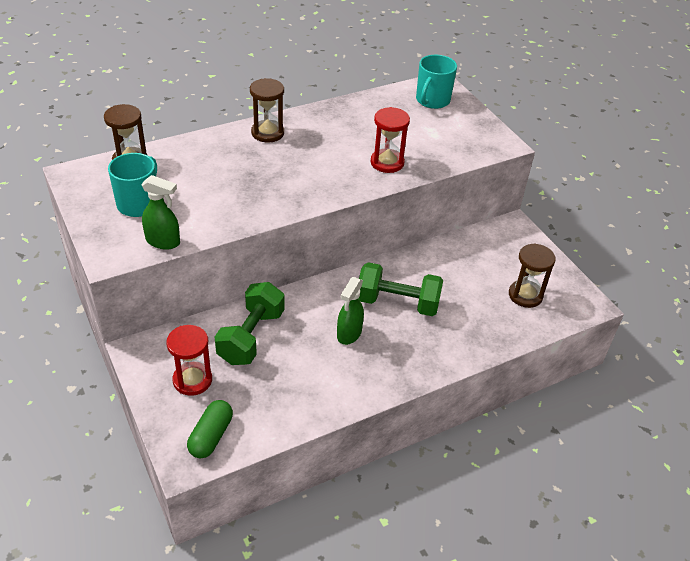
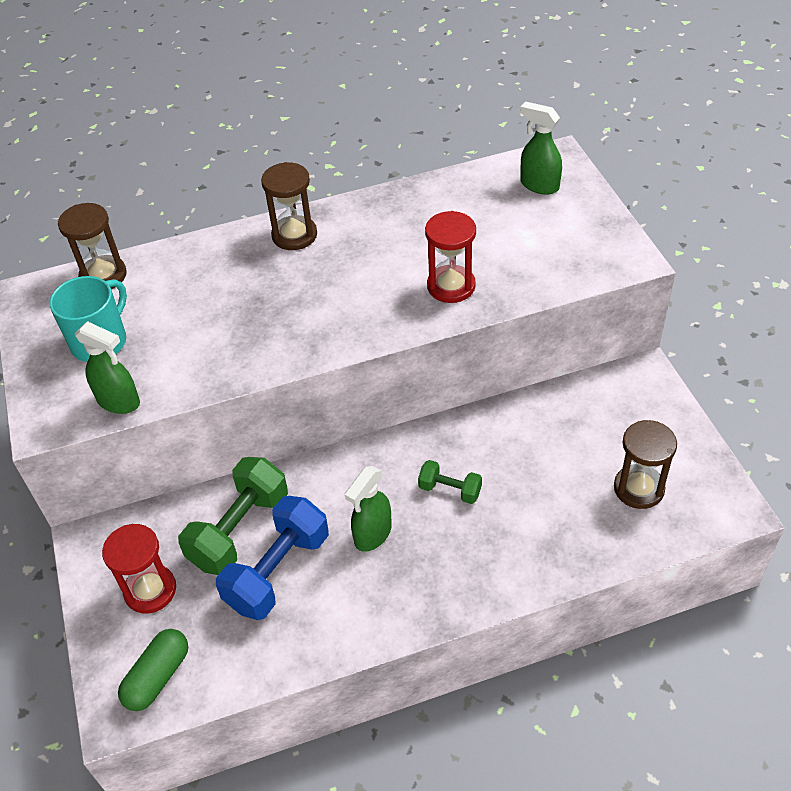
camera: 15 degrees right, 5 degrees up
(285, 361) = (278, 571): none -> blue dumbbell
(397, 303) = (450, 490): green dumbbell -> green dumbbell, size x0.52
(432, 100) = (539, 185): turquoise mug -> green spray bottle

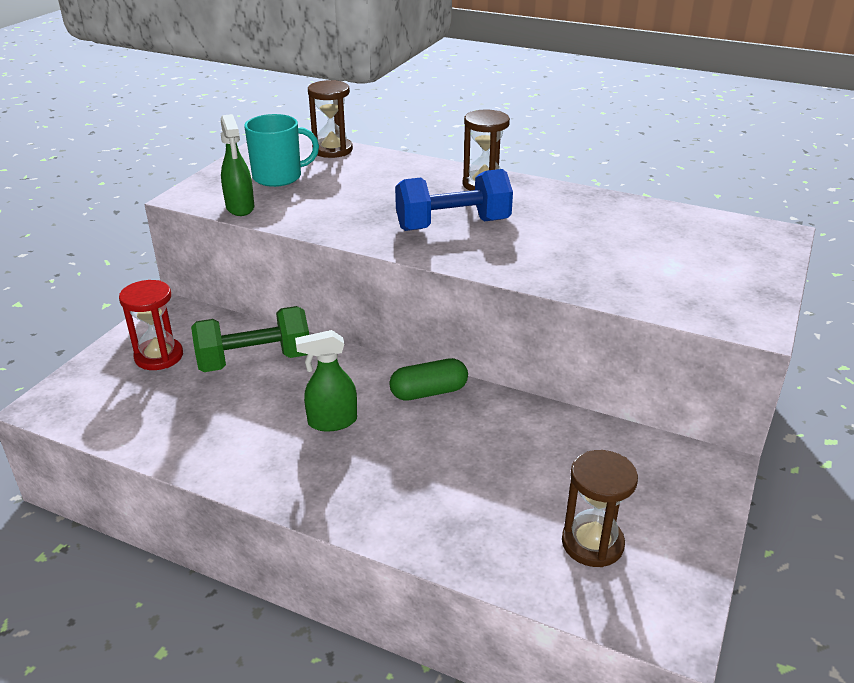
camera: 40 degrees right, 15 degrees down
(157, 677) = (92, 403): green capsule -> green capsule (429, 392)
(278, 571) = (241, 399): blue dumbbell -> blue dumbbell (453, 225)
(450, 490) = (427, 434): green dumbbell -> none
(451, 286) = (557, 263): red hourglass -> none
(539, 185) = (732, 242): green spray bottle -> none

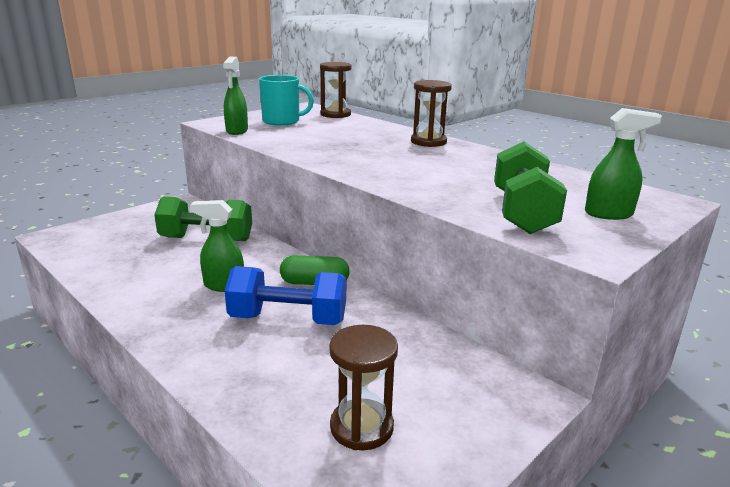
camera: 20 degrees right, 10 degrees down
(159, 356) = (147, 225): red hourglass -> none
(453, 225) = (378, 158): blue dumbbell -> blue dumbbell (288, 319)
(658, 282) = (522, 212): none -> green dumbbell
(733, 266) = (609, 214): none -> green spray bottle

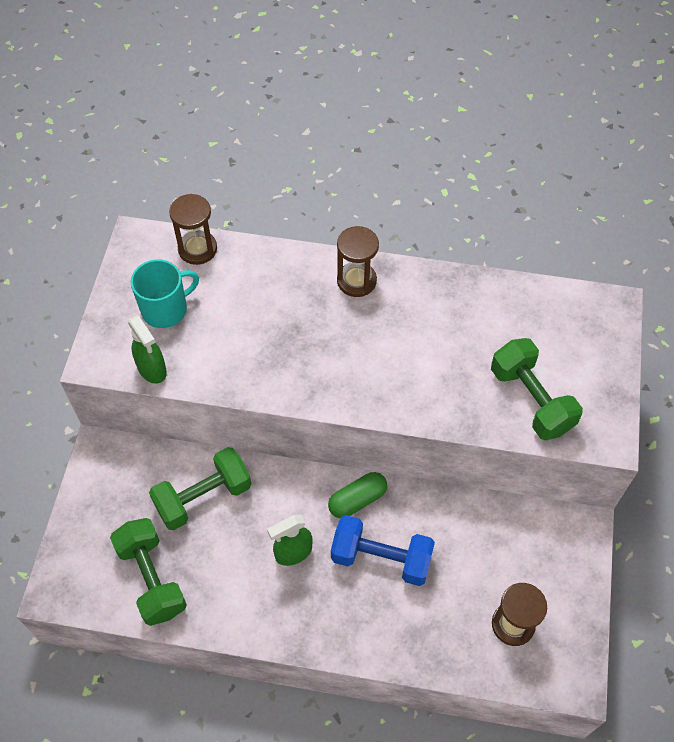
camera: 35 degrees left, 35 degrees up
(112, 255) = (152, 578): none -> green dumbbell
(288, 319) = (381, 558): blue dumbbell -> blue dumbbell turned 45 degrees clockwise
(609, 214) = (585, 363): green spray bottle -> none

